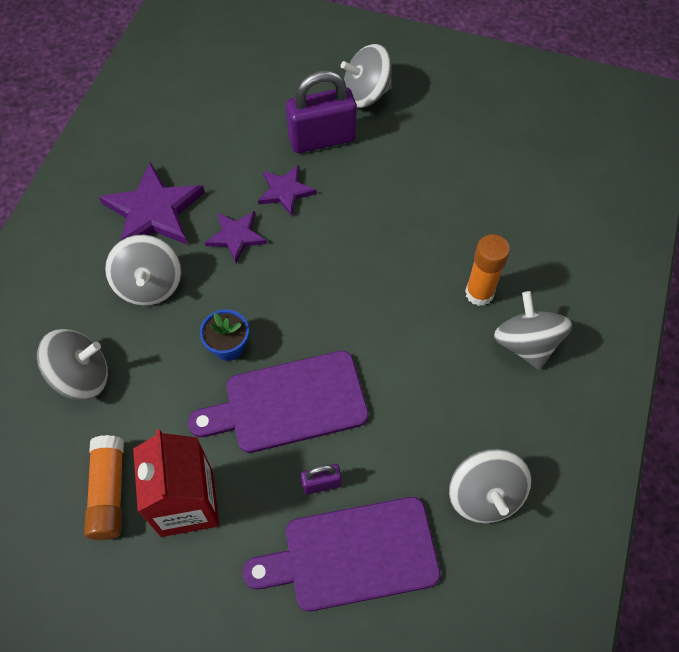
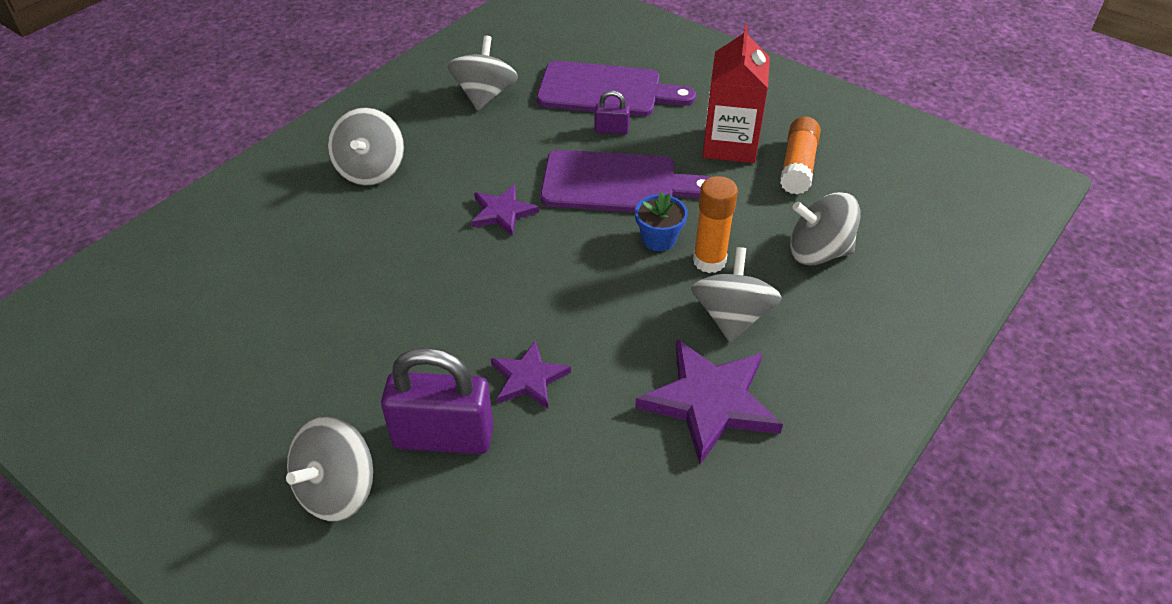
camera: 160 degrees left, 15 degrees down
(236, 236) = (612, 341): purple star -> purple star (502, 212)
(366, 94) = (337, 490): grey spinning top -> grey spinning top turned 120 degrees clockwise
(479, 293) = (380, 217): orange glue stick -> orange glue stick (709, 261)

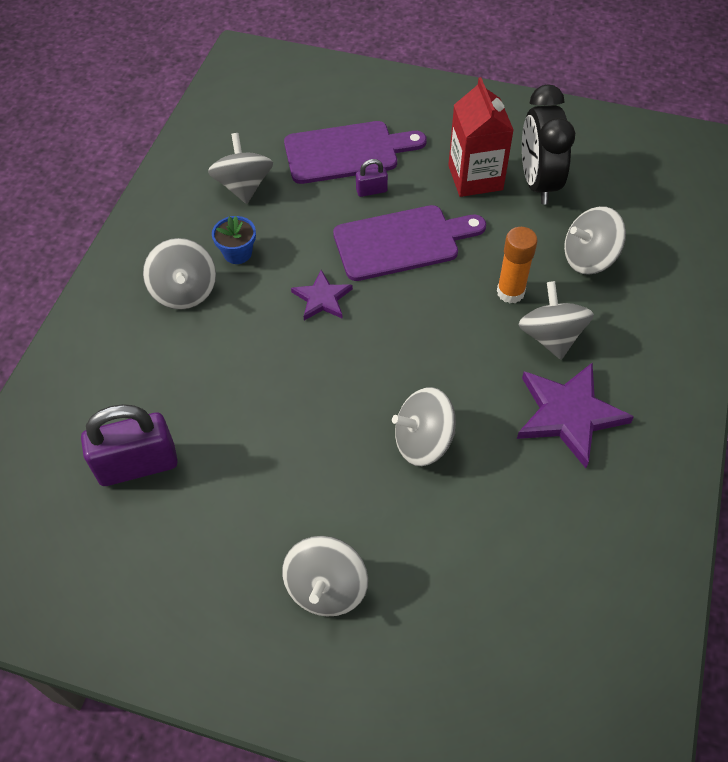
camera: 20 degrees left, 10 degrees up
(443, 437) = (384, 514): purple padlock -> purple padlock (138, 465)
(528, 378) = (423, 441): purple star -> grey spinning top
(659, 239) = (461, 284): blue flower pot -> blue flower pot (237, 253)
(798, 166) = (538, 183): orange glue stick -> black clock

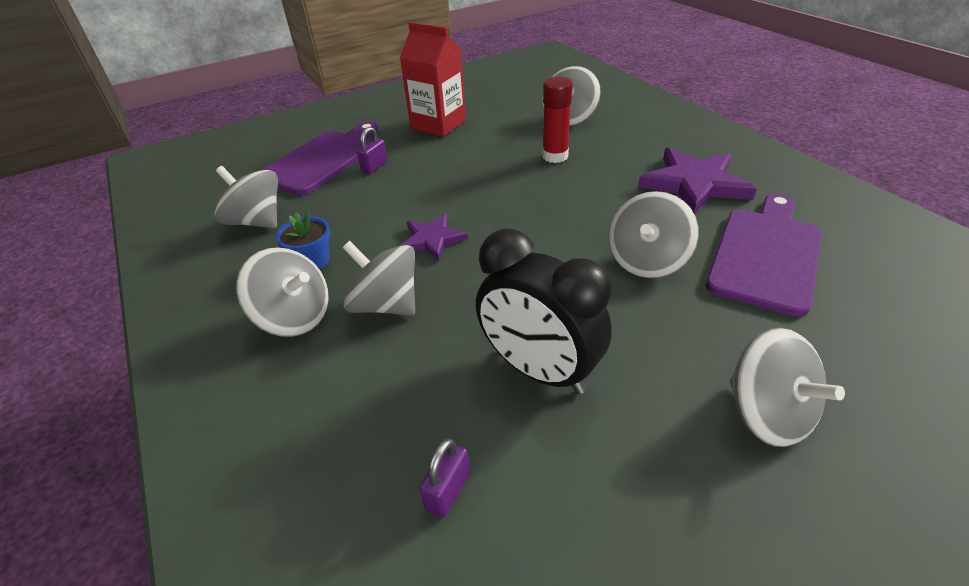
camera: 45 degrees left, 15 degrees down
(138, 465) = (448, 491): purple padlock -> purple padlock, size x0.47
(402, 242) = (441, 177): purple cutting board -> purple cutting board (765, 254)
(510, 292) = (555, 156): orange glue stick -> red glue stick
(538, 183) = (481, 107): black clock -> black clock (539, 370)
(551, 337) = (615, 159): grey spinning top -> grey spinning top (386, 305)

